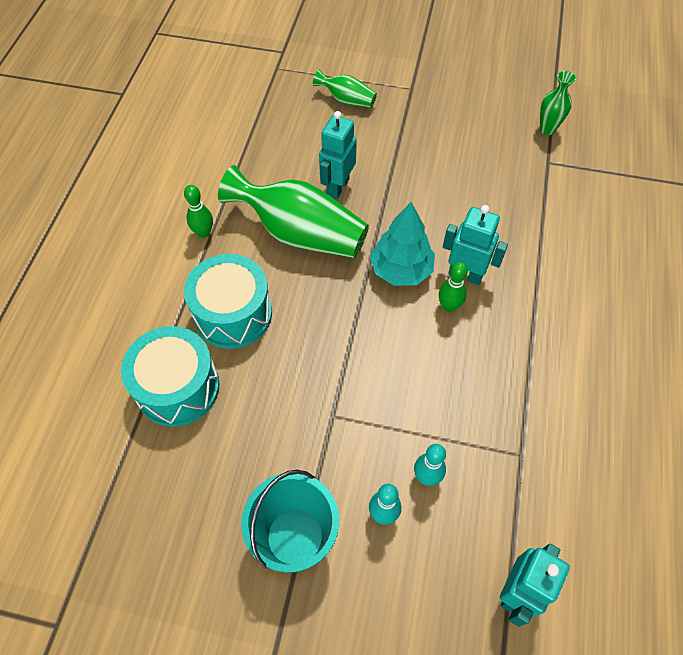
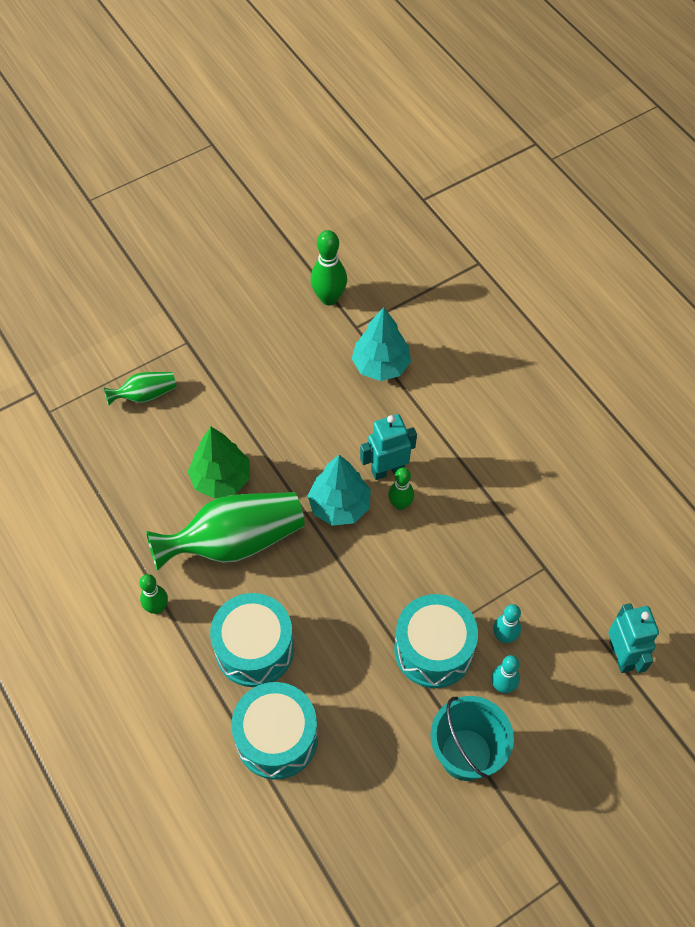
camera: 45 degrees left, 0 degrees up
(337, 187) = (221, 479): turquoise robot -> green tree
(358, 433) = (433, 650): none -> turquoise drum
(539, 200) = (381, 365): none -> turquoise tree
(547, 129) = (329, 298): green vase -> green bowling pin

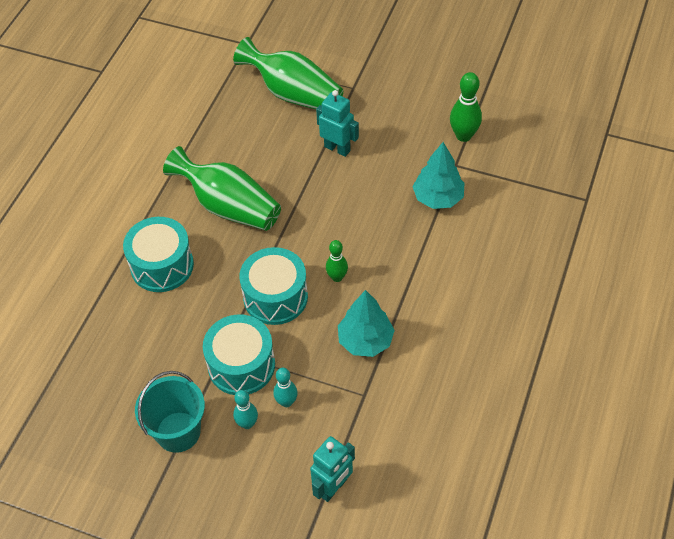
camera: 55 degrees right, 5 degrees down
(145, 395) = (293, 94): green vase -> green vase, size x2.02
(157, 607) = (150, 198): green bowling pin -> none
(221, 479) = (268, 170): green tree -> none
(276, 738) = (109, 316): turquoise drum -> turquoise drum (275, 297)
(339, 505) = (305, 244): turquoise tree -> turquoise tree (365, 340)
(387, 470) = (357, 253): turquoise robot -> turquoise robot (337, 148)

